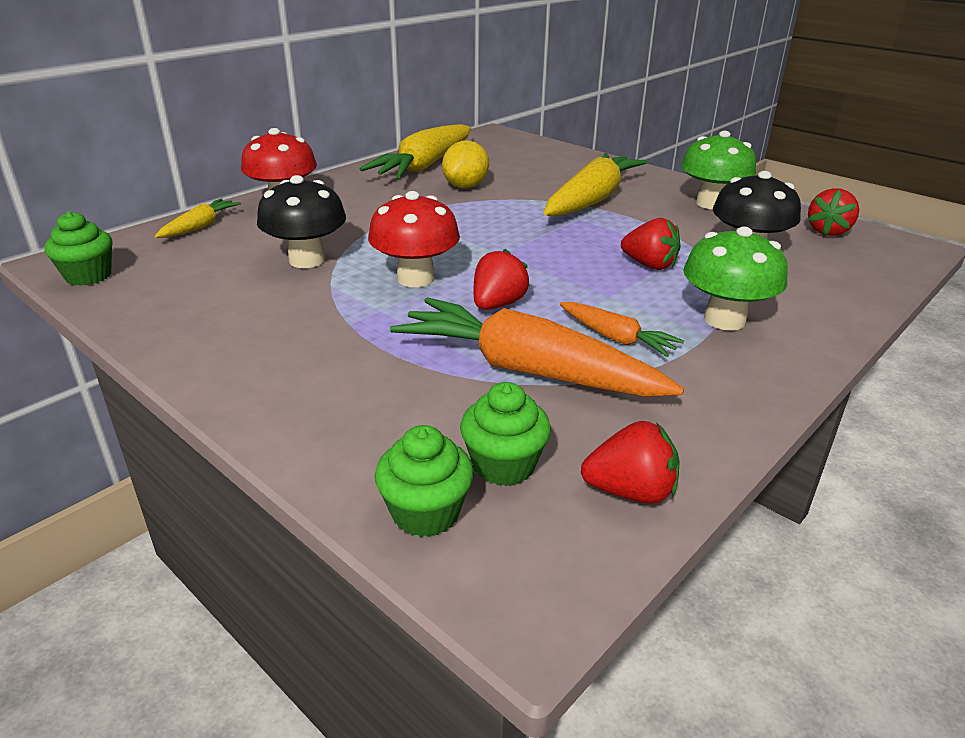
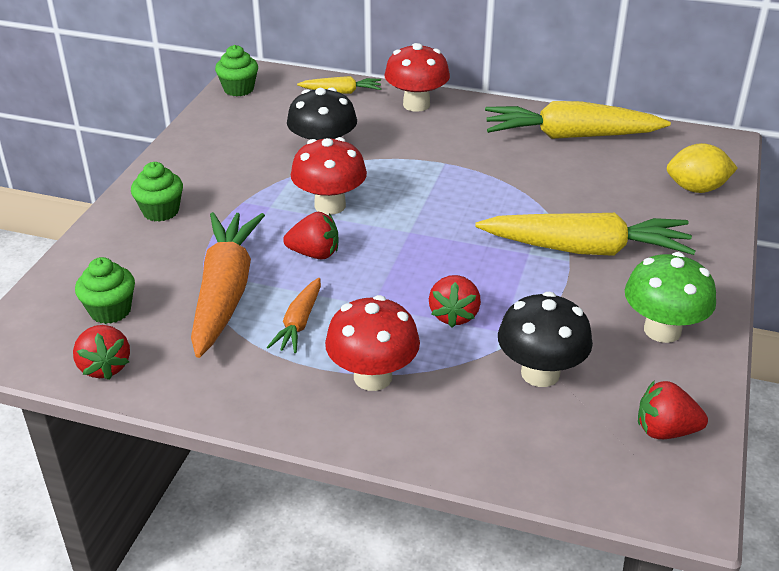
camera: 65 degrees right, 5 degrees up
(426, 513) = (56, 295): green cupcake -> green cupcake (161, 211)
(465, 186) = (543, 172): yellow lemon -> yellow lemon (696, 189)
(724, 320) = (373, 377): green mushroom -> red mushroom

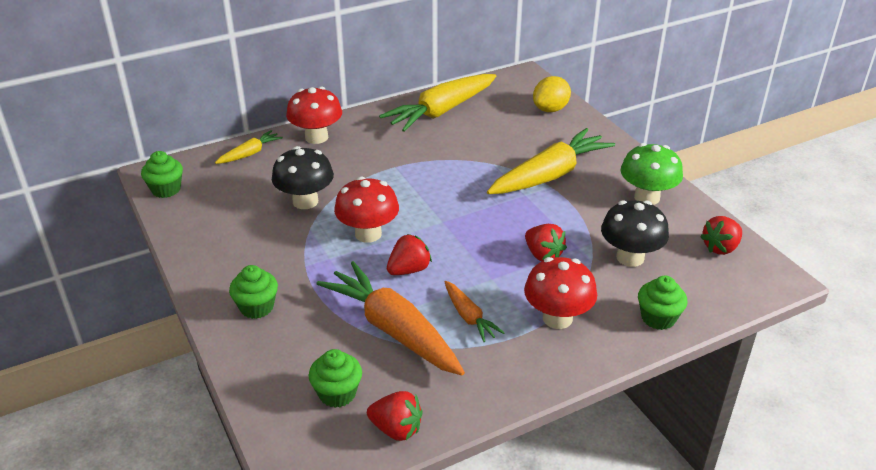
camera: 45 degrees left, 0 degrees up
(471, 446) = (658, 318): none -> green cupcake

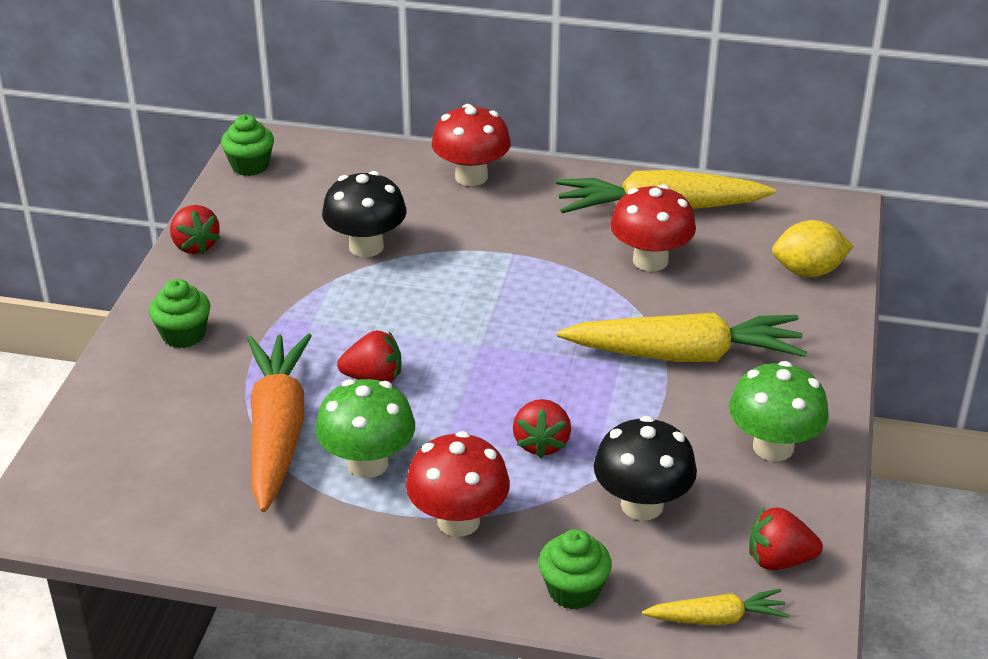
camera: 40 degrees right, 0 degrees up
(250, 153) = (378, 164): yellow carrot -> yellow carrot (717, 618)
(337, 393) = (148, 462): green cupcake -> none
(368, 234) = (383, 316): red mushroom -> red mushroom (650, 260)
(396, 429) = (155, 528): red strawberry -> red strawberry (195, 246)
(469, 317) = (368, 463): orange carrot -> green mushroom

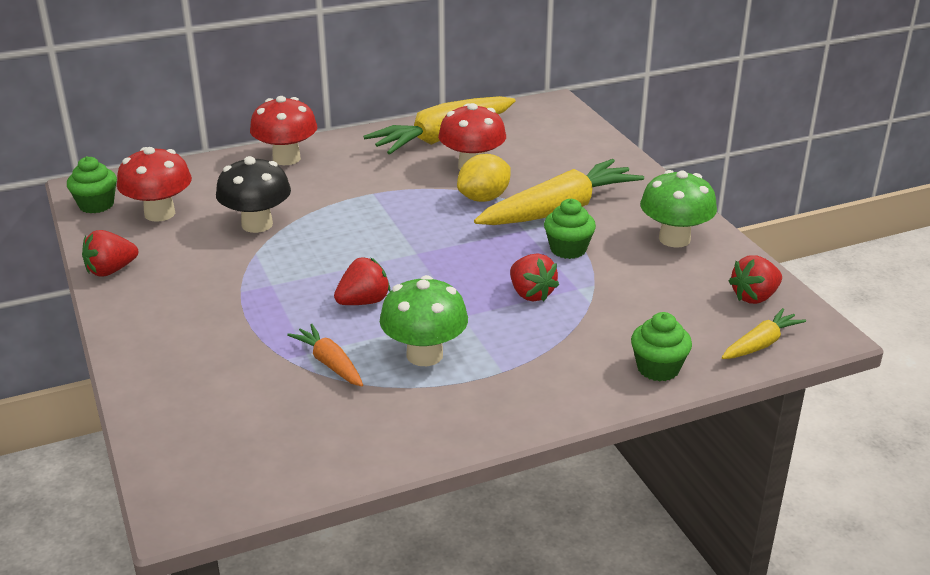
camera: 35 degrees left, 5 degrees down
(183, 335) = (172, 331): green cupcake -> green cupcake (568, 249)
(195, 246) = (111, 270): red strawberry -> red strawberry turned 120 degrees clockwise
(277, 431) = (329, 363): orange carrot -> orange carrot, size x0.49
(458, 521) = (532, 362): red mushroom -> red mushroom (159, 213)
(642, 505) = (638, 302): black mushroom -> none
(808, 271) = (577, 140): yellow lemon -> yellow lemon (484, 198)

